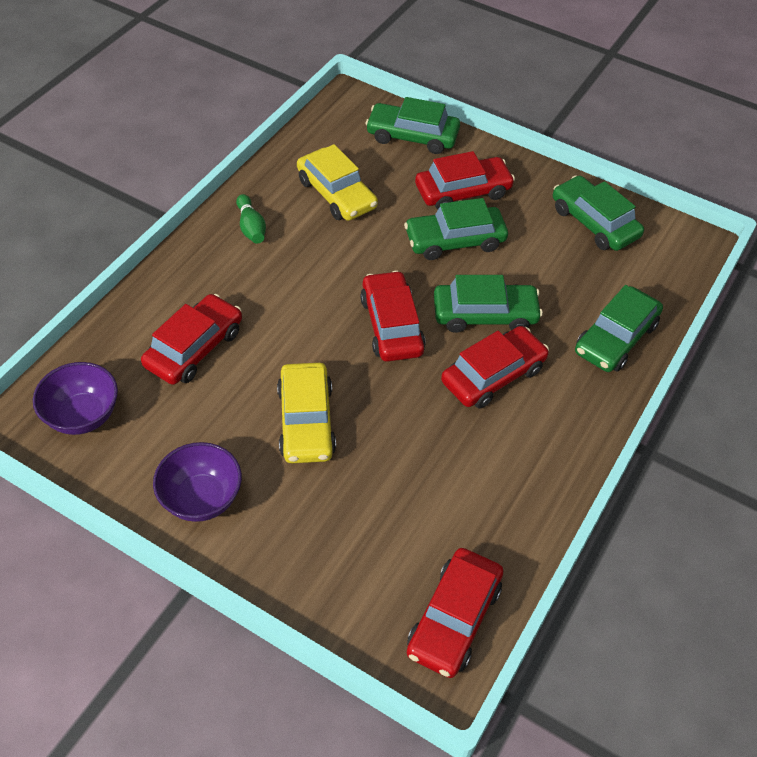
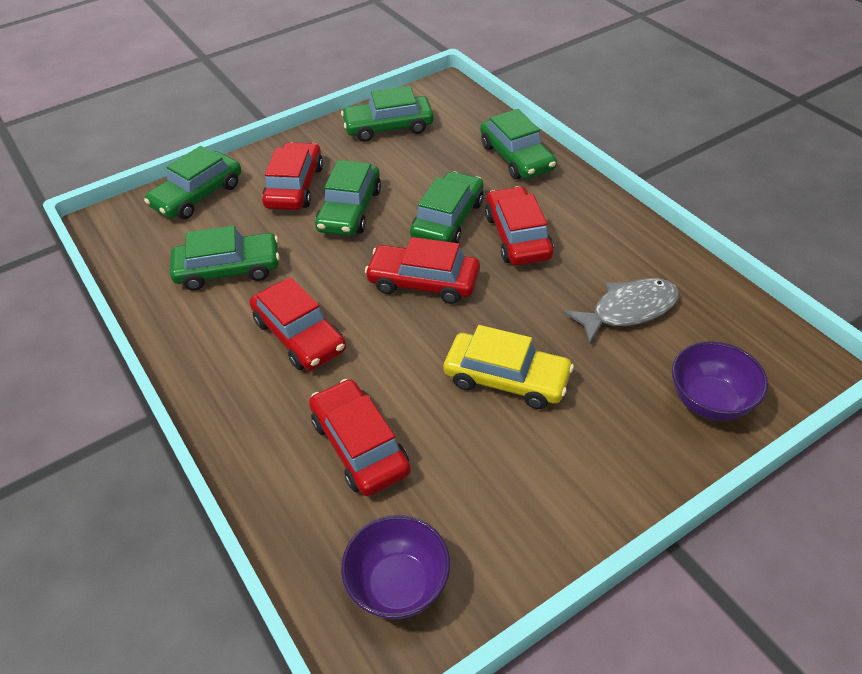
camera: 60 degrees left, 5 degrees down
(201, 499) = (566, 494): purple bowl -> purple bowl (710, 401)
(251, 227) = (221, 349): green bowling pin -> none
(336, 194) = (228, 269): yellow car -> green car
(438, 493) = (628, 310): none -> grey fish
(454, 619) = (761, 341): red car -> red car (299, 335)

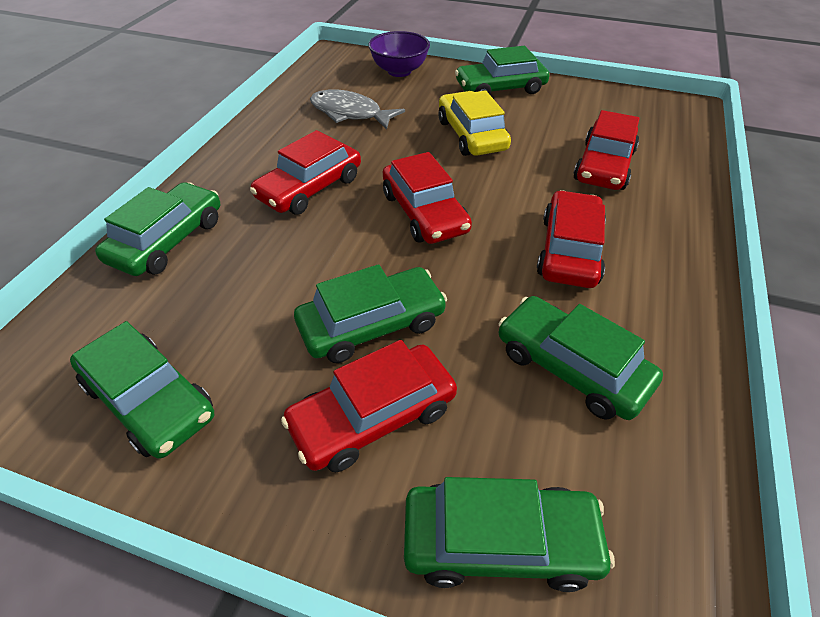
camera: 130 degrees left, 0 degrees up
(399, 585) = (648, 115): purple bowl -> none
(448, 220) = (322, 239): green car -> green car (500, 88)

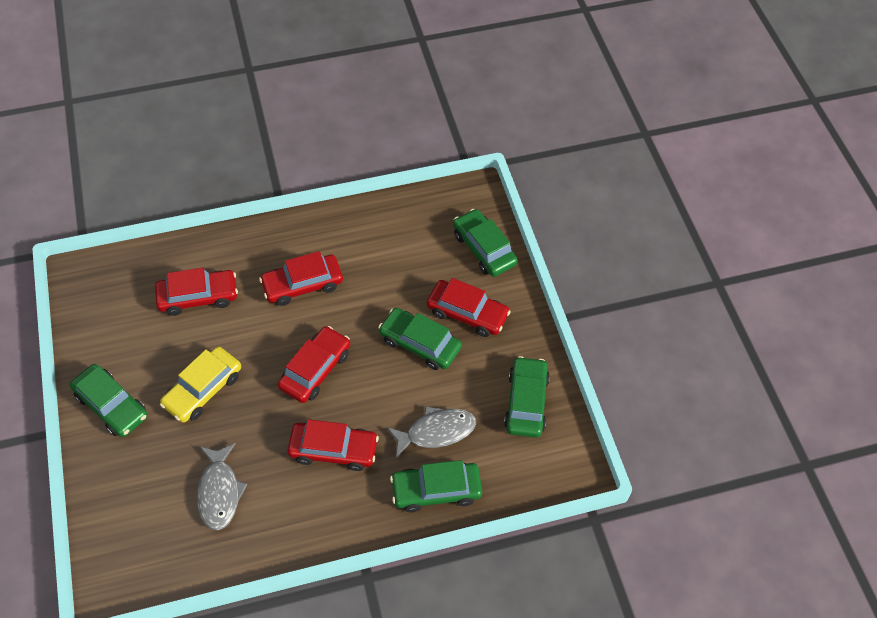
camera: 125 degrees left, 10 degrees up
(231, 275) = (436, 432): none -> grey fish
(399, 71) = (119, 502): purple bowl -> none
(571, 367) = (387, 256): green car -> none

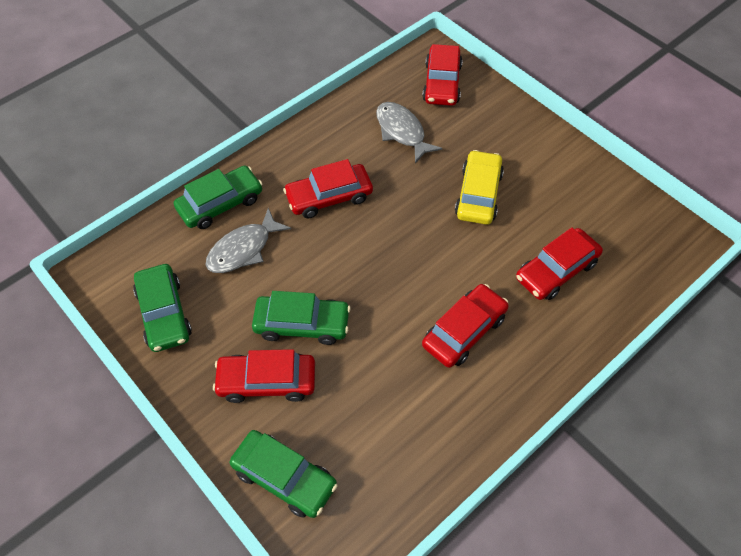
camera: 155 degrees right, 0 degrees up
(111, 405) = (542, 151): green car -> none
(315, 370) = (390, 254): red car -> red car (442, 83)

